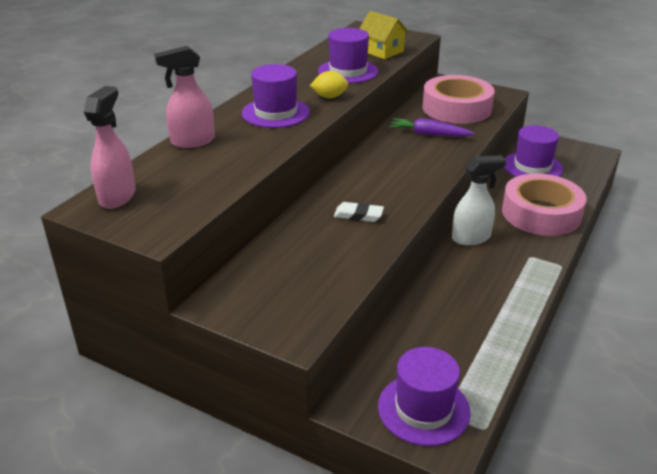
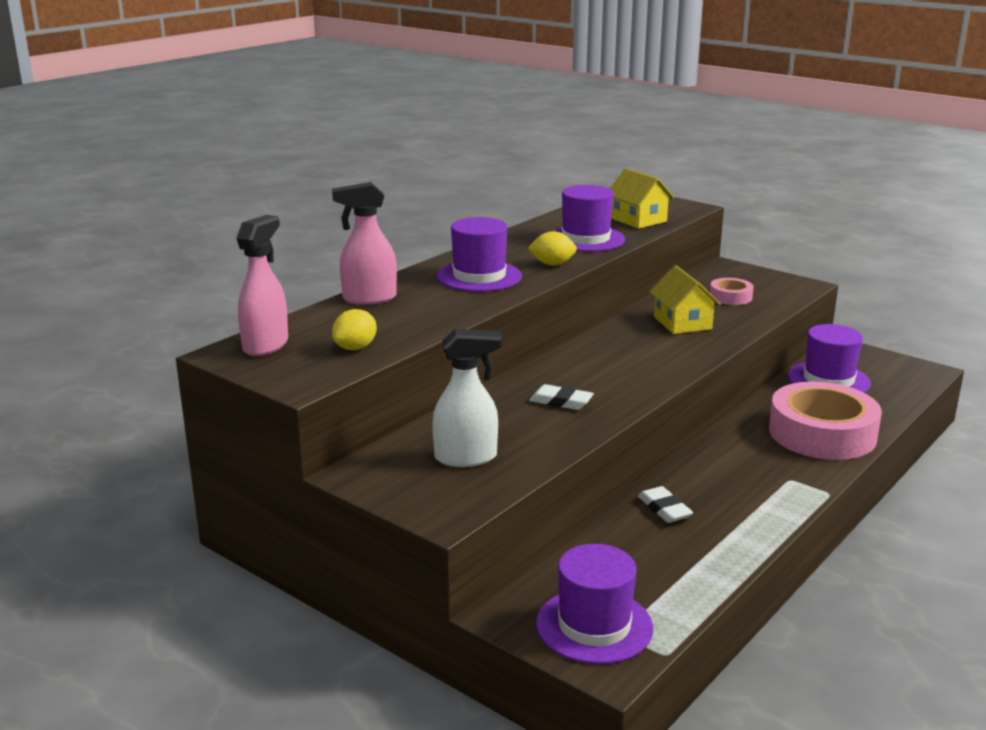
camera: 10 degrees right, 10 degrees down
(194, 192) = (355, 348): none -> yellow lemon
(428, 134) = (682, 323): purple carrot -> yellow house
(447, 293) = (664, 509): none -> white eraser
(456, 108) = (730, 297): pink tape -> pink tape, size x0.46
(471, 238) = (717, 452): white spray bottle -> white spray bottle (466, 458)

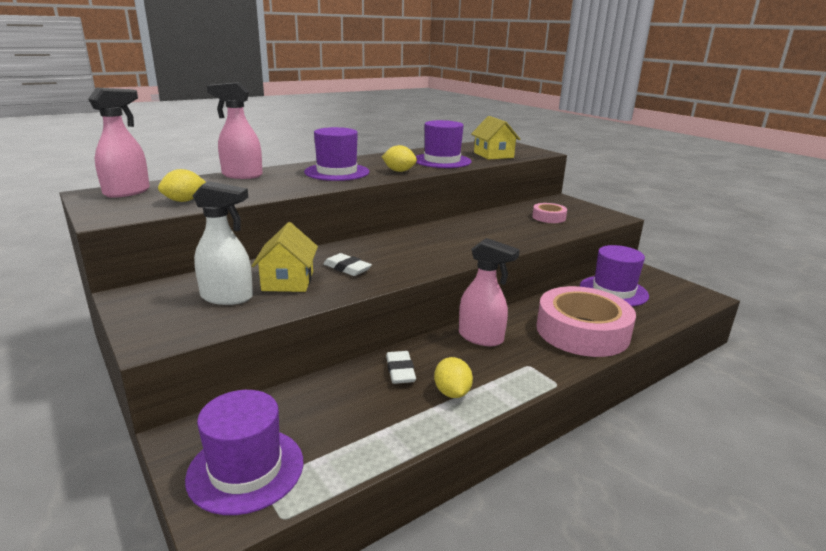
camera: 15 degrees right, 0 degrees up
(682, 323) = (496, 229): yellow house -> yellow house (288, 281)
(722, 459) = (481, 338): none -> pink spray bottle
(733, 521) = (452, 393): none -> yellow lemon

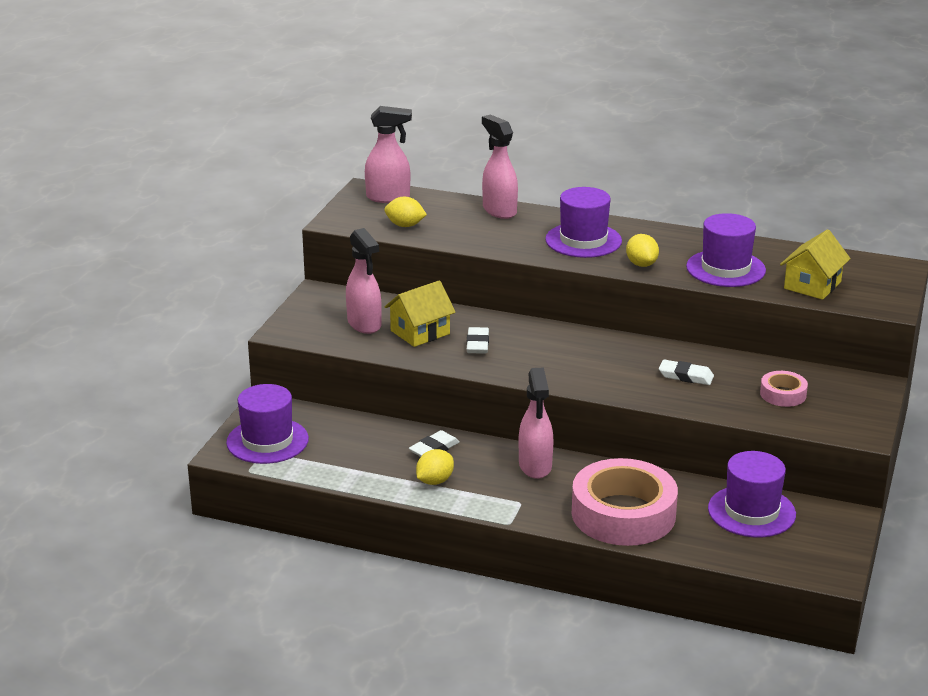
camera: 55 degrees right, 5 degrees up
(227, 297) = (364, 324): white spray bottle -> pink spray bottle
(494, 229) = (686, 376): none -> white eraser

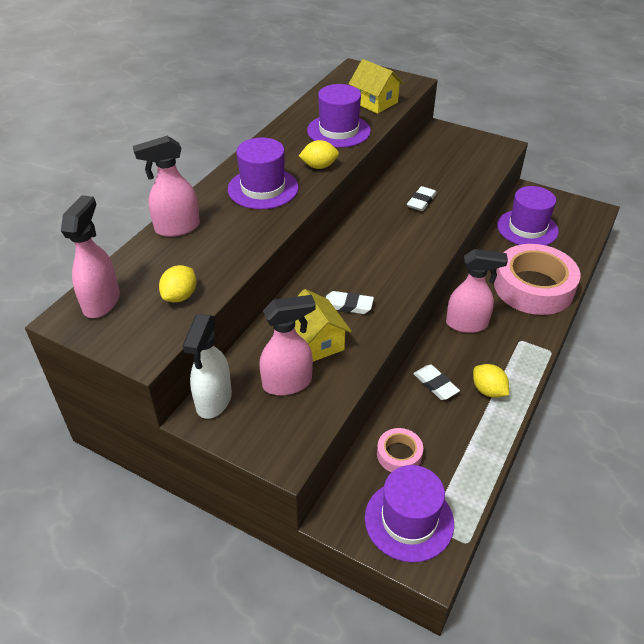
camera: 80 degrees left, 15 degrees up
(336, 295) = (213, 401): none -> white spray bottle
(783, 394) = (451, 165): pink tape -> pink tape (399, 454)

